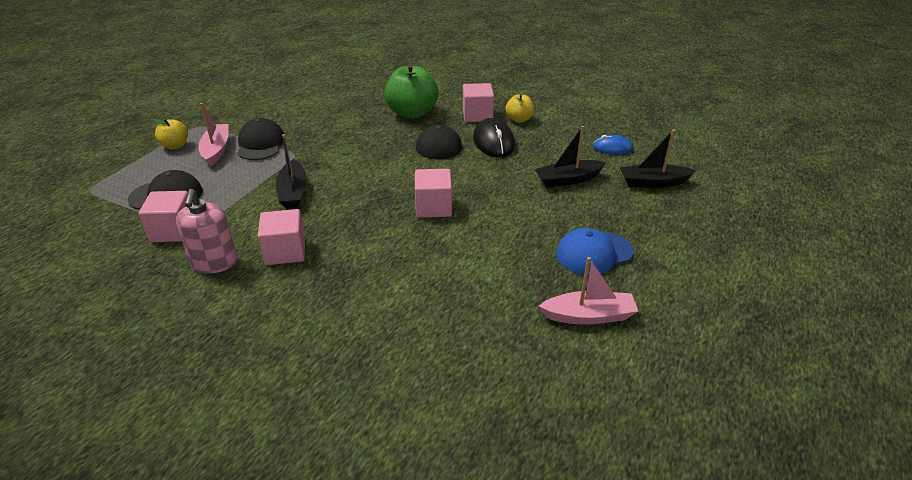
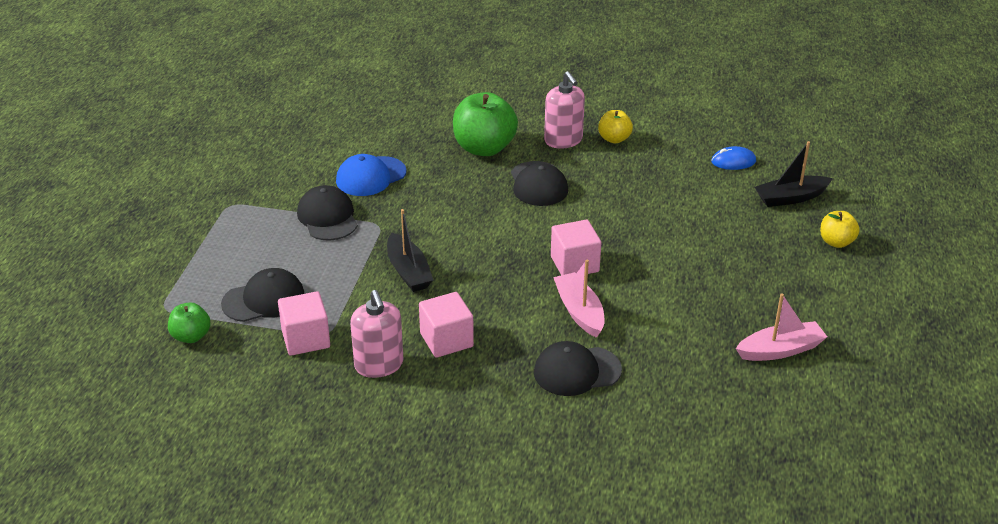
camera: 15 degrees left, 0 degrees up
(89, 214) = (191, 336): none -> green apple
(175, 146) = (223, 236): yellow apple -> yellow apple (836, 242)
(216, 150) = (279, 234): pink boat -> pink boat (579, 311)
(381, 300) = (577, 371): none -> black cap
(477, 115) = (563, 140): pink cube -> pink soap dispenser
(493, 142) = (599, 173): black mouse -> none
(568, 180) = (701, 208): black boat -> none
(594, 253) = (761, 287): blue cap -> blue cap (371, 176)

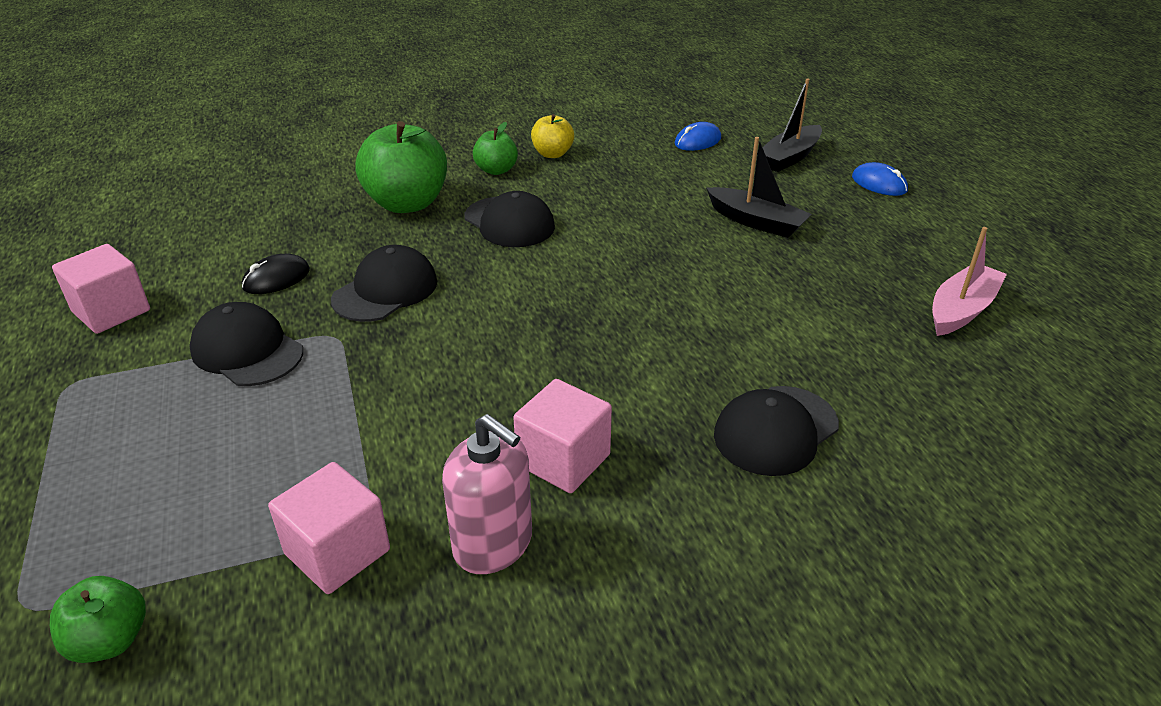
camera: 30 degrees left, 0 degrees up
(264, 300) = (218, 514): black cap -> black cap (385, 290)
(371, 176) = (276, 278): blue cap -> black mouse
(408, 271) = (427, 383): black boat -> black boat (756, 222)
(563, 140) = (496, 170): pink soap dispenser -> green apple
(574, 264) = (638, 296): pink cube -> pink cube (111, 311)
(579, 311) = (701, 351): pink boat -> none
(836, 242) = (879, 184): yellow apple -> blue mouse

